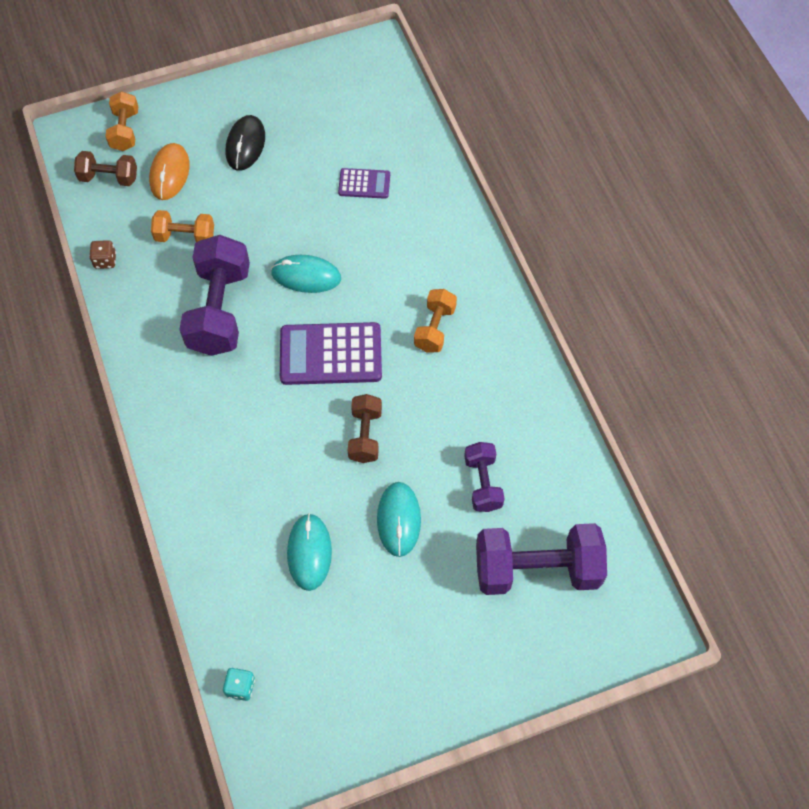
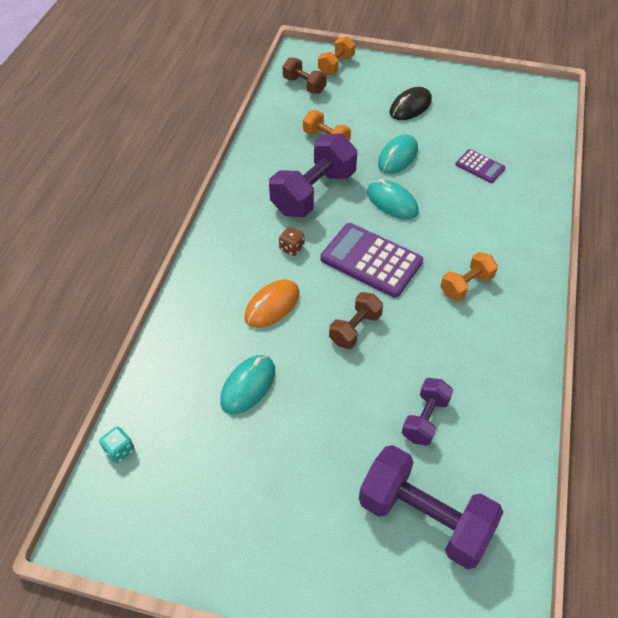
camera: 35 degrees right, 10 degrees down
(105, 261) = (262, 128): brown dice -> brown dice (291, 248)
(170, 173) = (345, 100): orange mouse -> orange mouse (272, 305)
(399, 520) = (335, 404): turquoise mouse -> turquoise mouse (398, 157)

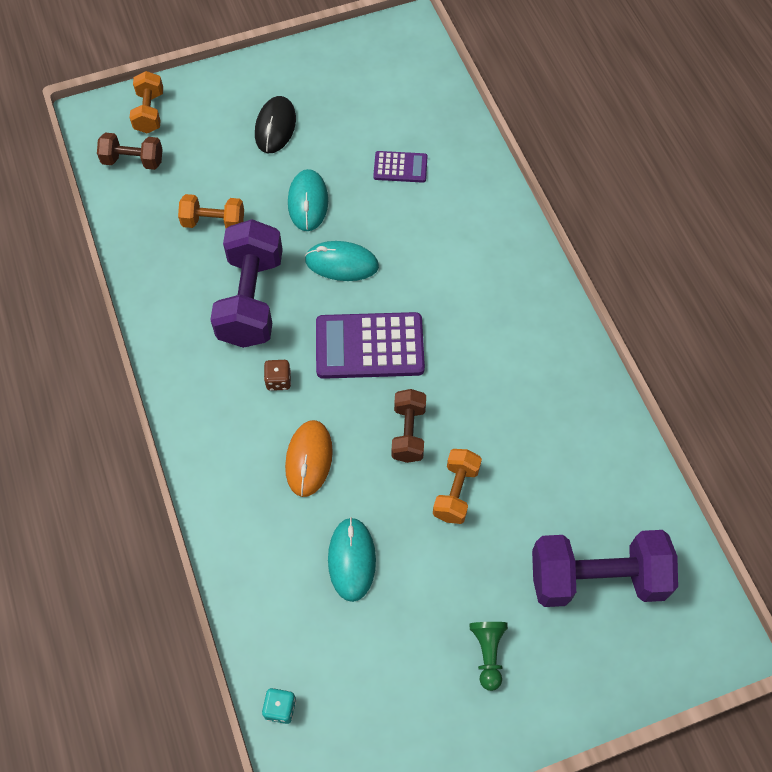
camera: 35 degrees left, 10 degrees up
(294, 514) = (488, 653): none -> green pawn
(425, 419) = (535, 484): purple dumbbell -> none
(466, 285) = (479, 319): orange dumbbell -> orange dumbbell (456, 492)

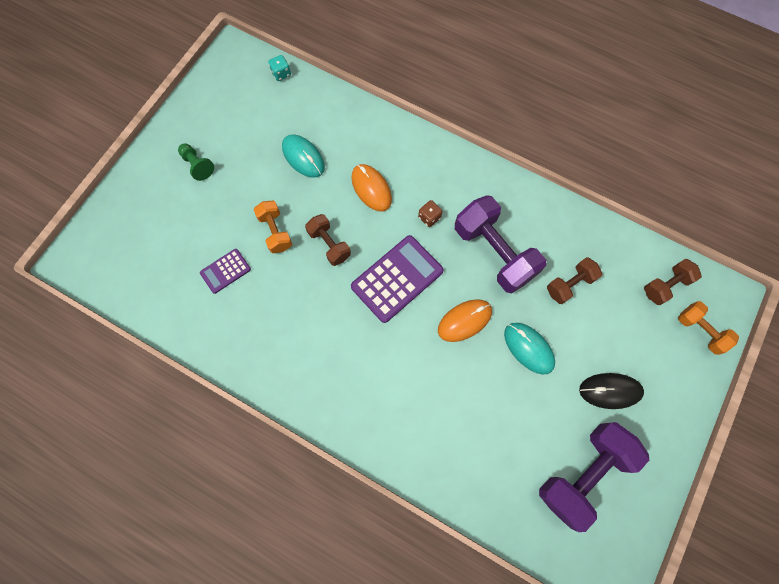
camera: 140 degrees right, 10 degrees up
(213, 222) = (569, 284): orange dumbbell -> brown dumbbell
(275, 127) = (610, 391): black mouse -> black mouse turned 60 degrees counterclockwise
(341, 263) = (464, 321): turquoise mouse -> orange mouse
(400, 167) = (496, 430): purple calculator -> purple calculator (225, 271)
(597, 578) = (163, 244): purple dumbbell -> purple dumbbell (583, 473)

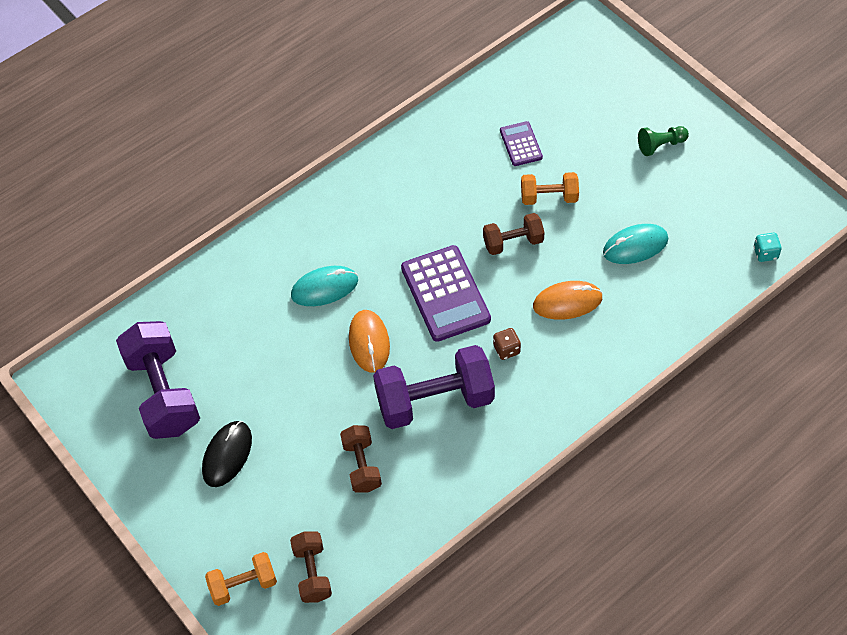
camera: 115 degrees right, 15 degrees down
(528, 348) = (310, 393): turquoise mouse -> turquoise mouse (324, 288)

